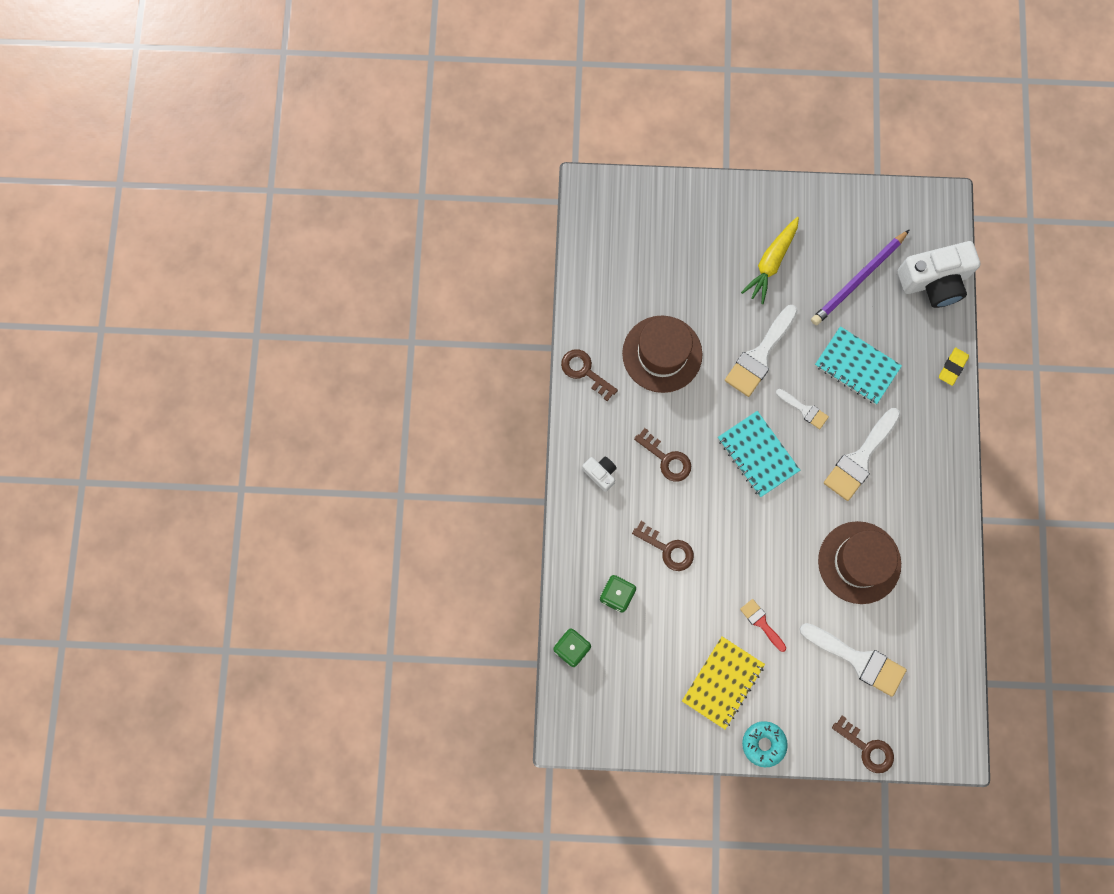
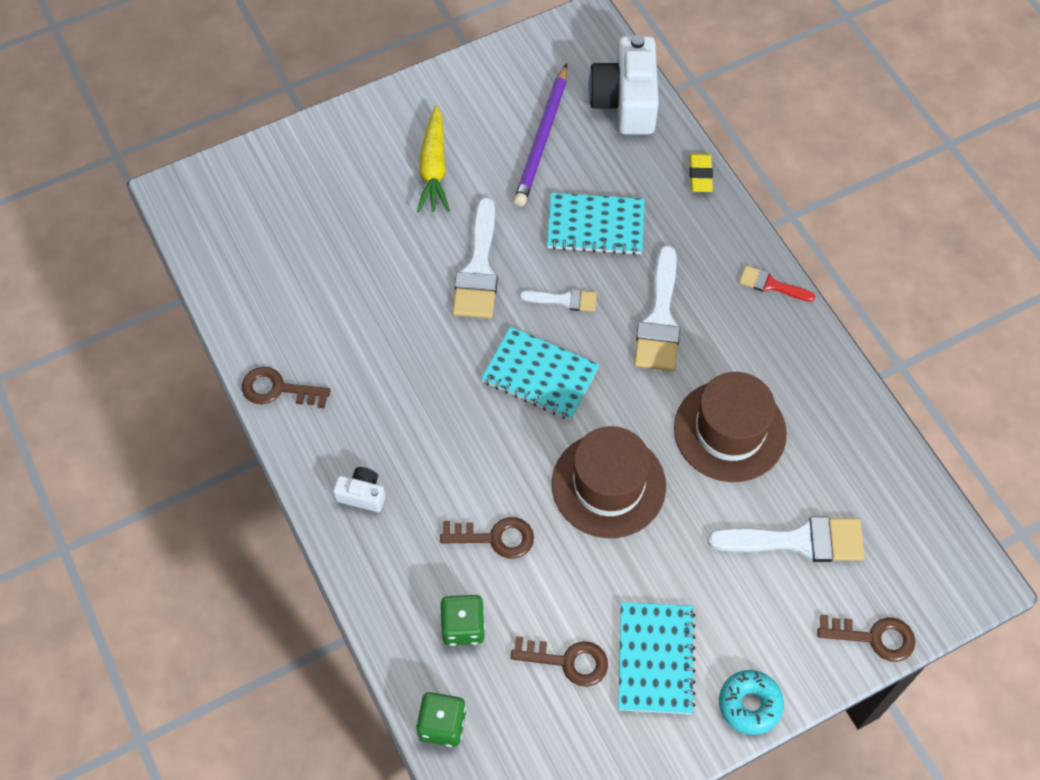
camera: 30 degrees left, 15 degrees down
(662, 354) = (362, 323): brown hat -> brown hat (608, 485)
(666, 459) = (434, 436): brown key -> brown key (567, 661)
(722, 682) = (655, 659): yellow notebook -> turquoise notebook
(761, 623) = (659, 561): red brush -> red brush (771, 285)
(934, 281) = (625, 101): white camera -> white camera turned 135 degrees clockwise

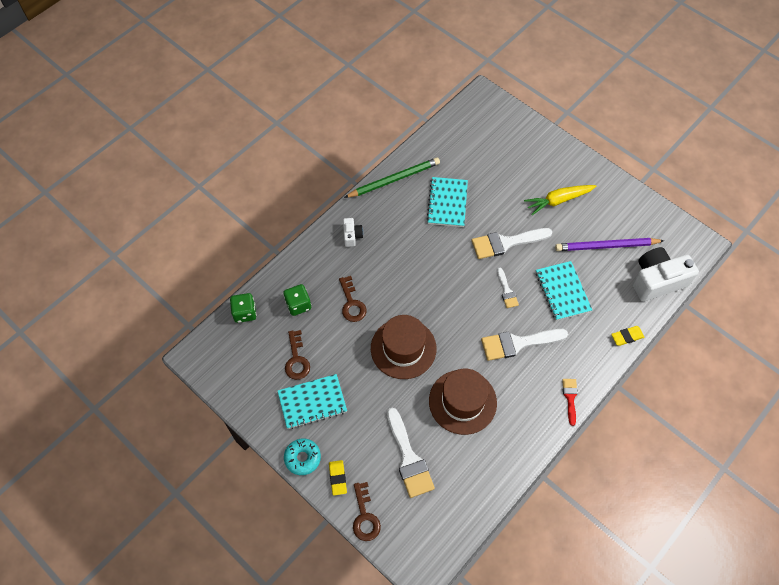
camera: 70 degrees right, 0 degrees up
(278, 389) = (394, 179): brown key -> green pencil
(540, 375) = (454, 294): turquoise notebook -> turquoise notebook (447, 203)
(800, 659) = (337, 478): none -> yellow eraser

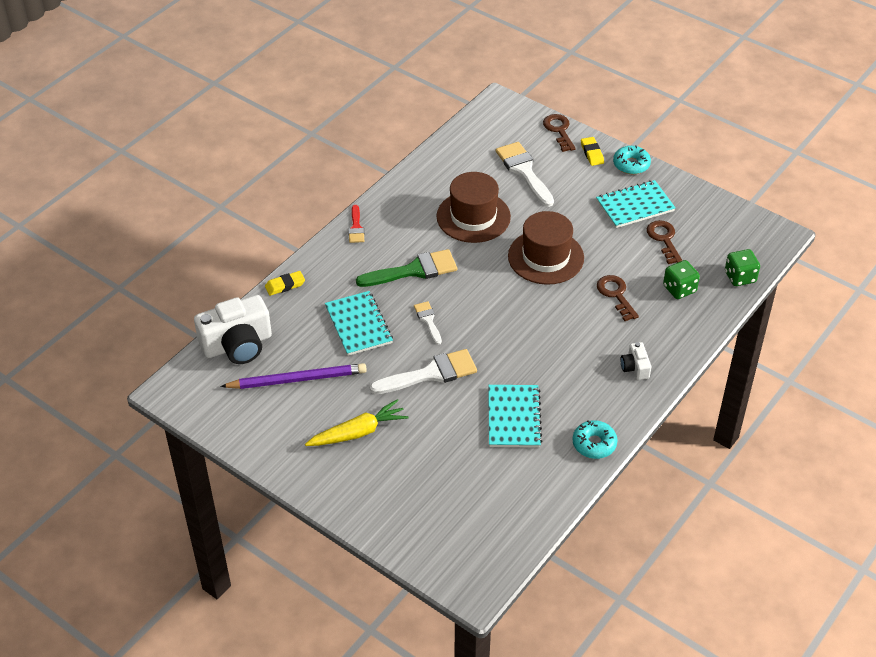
camera: 175 degrees right, 15 degrees down
(394, 179) = (594, 444): green pencil -> turquoise donut
(517, 343) = (414, 270): white brush -> green brush

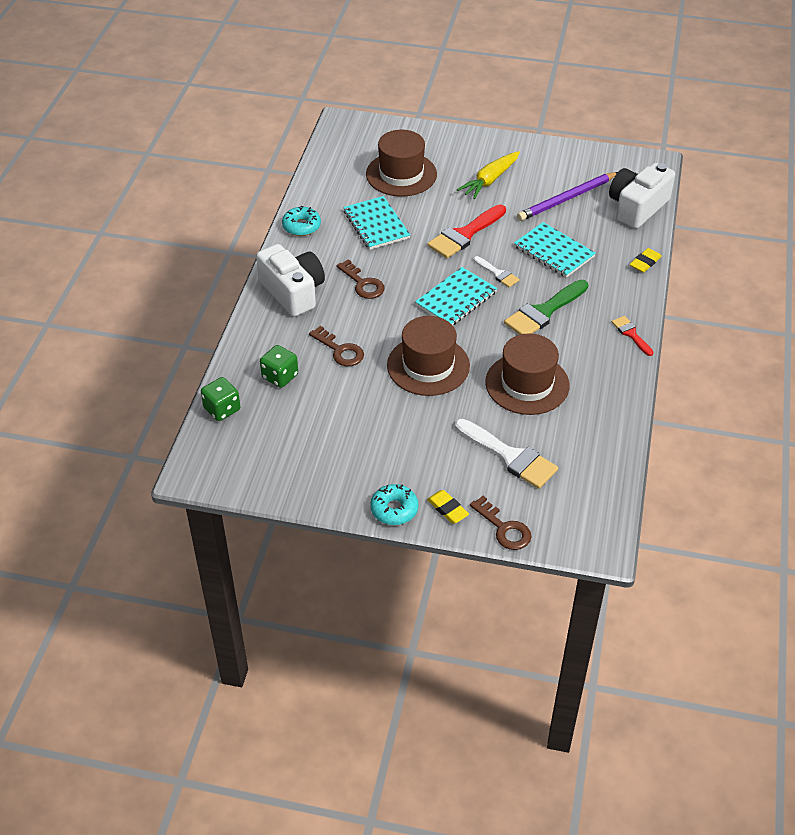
camera: 155 degrees right, 0 degrees up
(430, 373) = (464, 234): white brush -> red brush
(449, 477) = (401, 174): none -> brown hat
(635, 206) = (365, 455): turquoise notebook -> turquoise notebook (456, 299)
(635, 368) = (293, 292): white camera -> white camera, size x2.10
(664, 239) = (317, 425): brown key -> brown key (363, 283)

